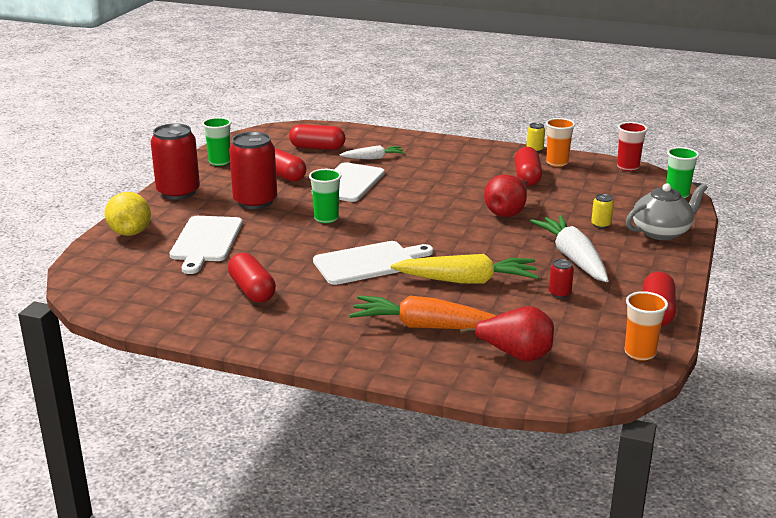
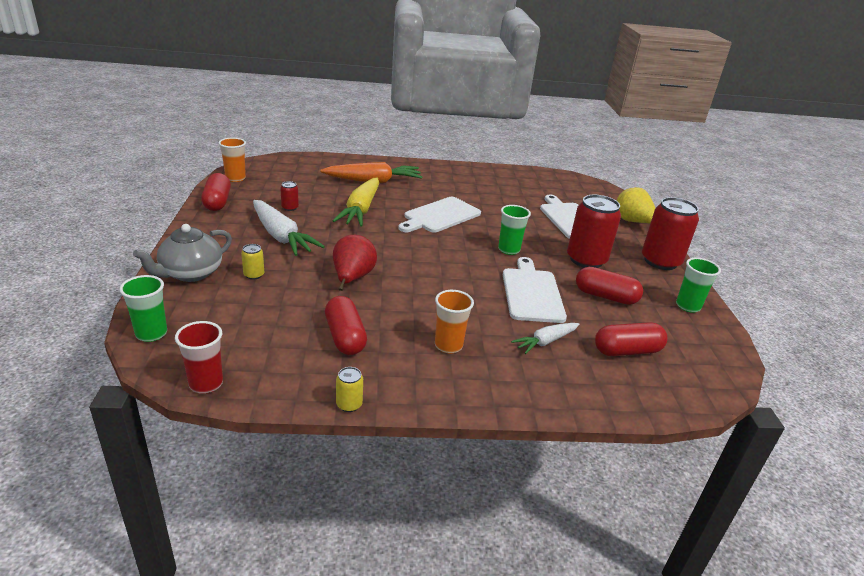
camera: 155 degrees right, 5 degrees up
(252, 290) = (496, 191): red capsule -> none
(467, 281) = (361, 210): yellow carrot -> yellow carrot turned 60 degrees counterclockwise
(516, 355) = (313, 172): red pear -> none
(557, 163) = (311, 375): orange cup -> orange cup (448, 345)

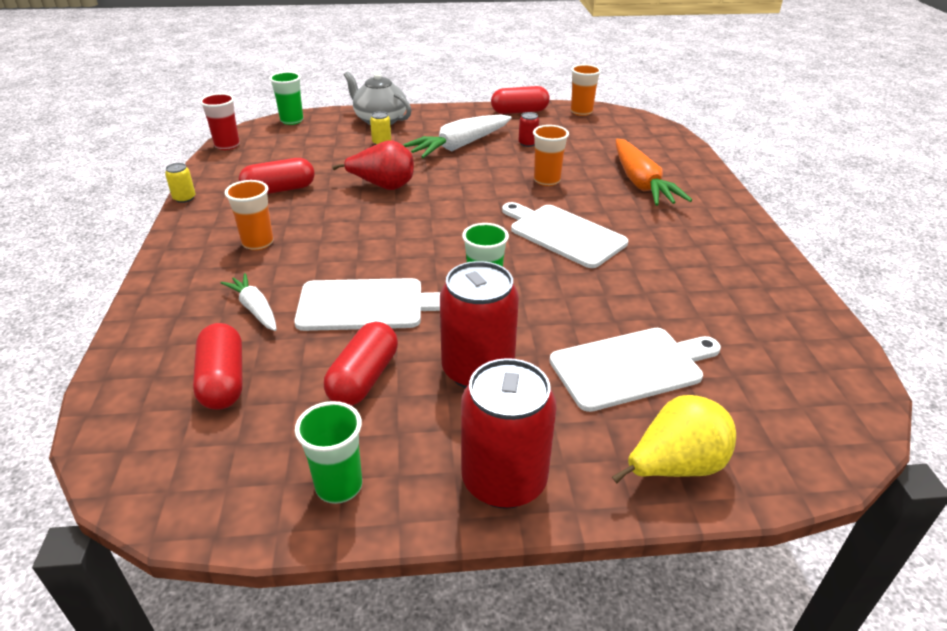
camera: 90 degrees right, 5 degrees up
(361, 210) = (547, 180): yellow carrot -> orange cup

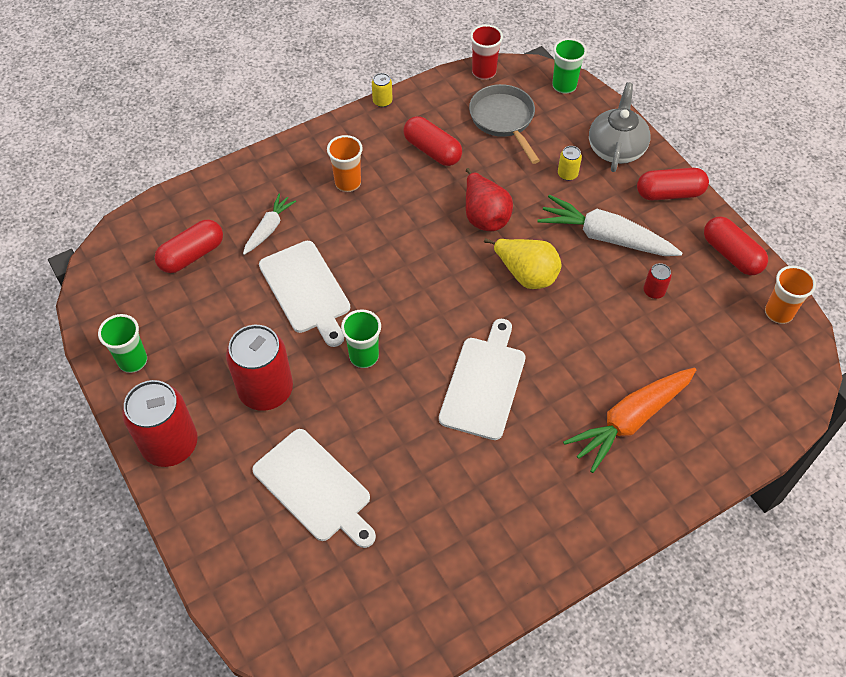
camera: 65 degrees right, 20 degrees up
(291, 151) = (503, 120): none -> grey pan
(363, 378) = (227, 327): red capsule -> red capsule (669, 193)
(547, 180) = (580, 336): orange cup -> none
(675, 467) = (221, 541): yellow pear -> yellow pear (526, 274)

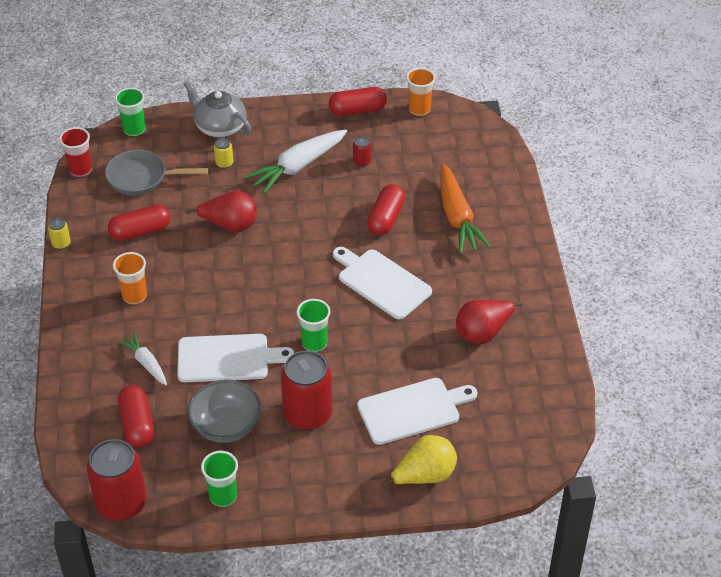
camera: 65 degrees left, 10 degrees down
(170, 444) = (321, 491): red can -> red can (121, 503)
(220, 326) = (226, 426): none -> grey bowl
(465, 518) = (483, 333): none -> red pear
(526, 274) = (301, 223): yellow pear -> yellow pear (424, 476)
(669, 193) = (282, 117): red capsule -> red capsule (385, 218)

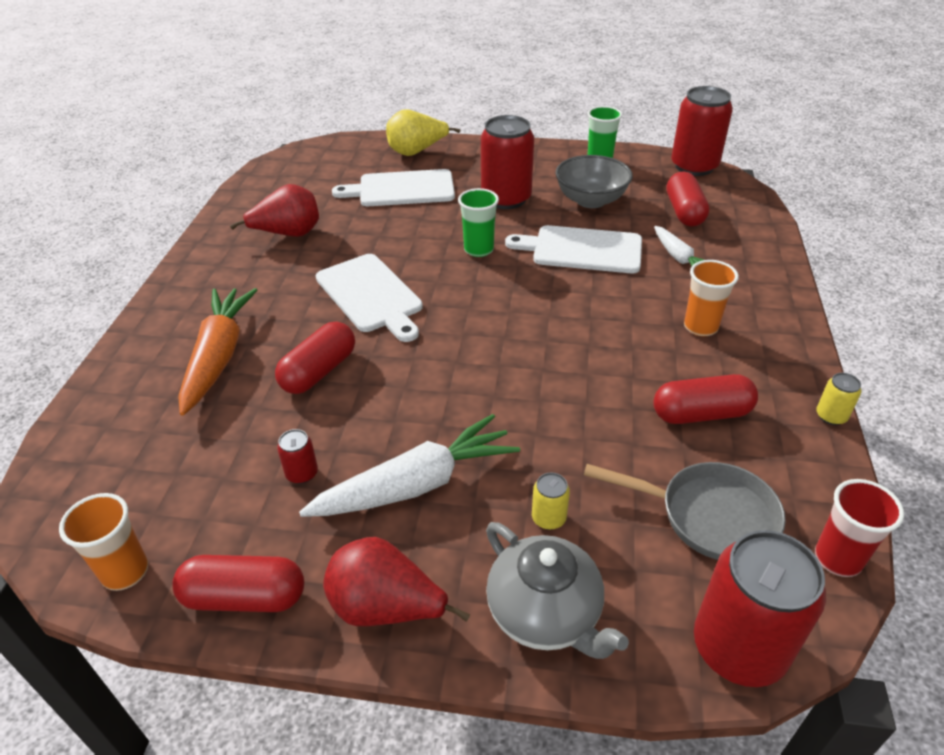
camera: 165 degrees left, 5 degrees down
(134, 129) = (739, 648): green cup -> red can
(230, 225) = (555, 400): red pear -> red pear (386, 608)

